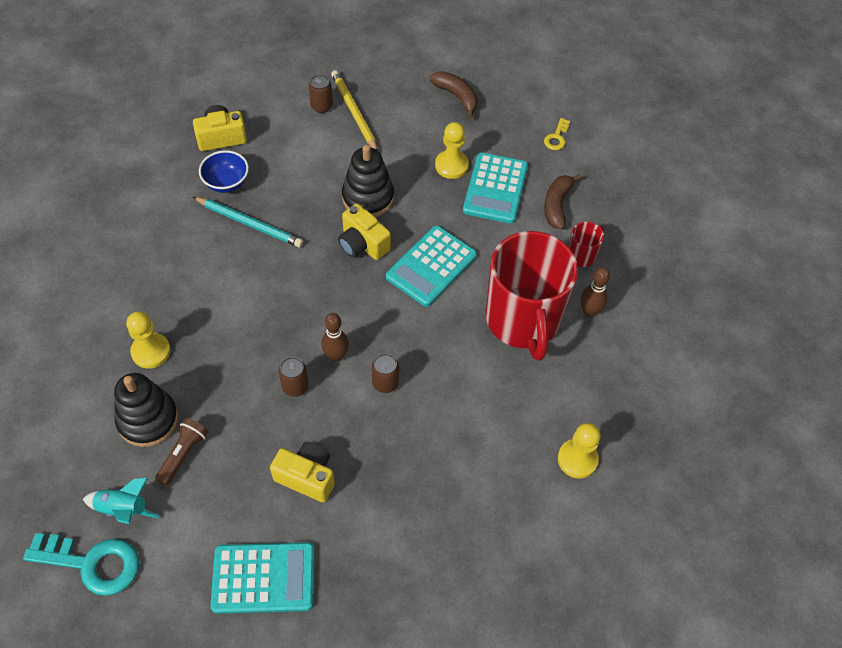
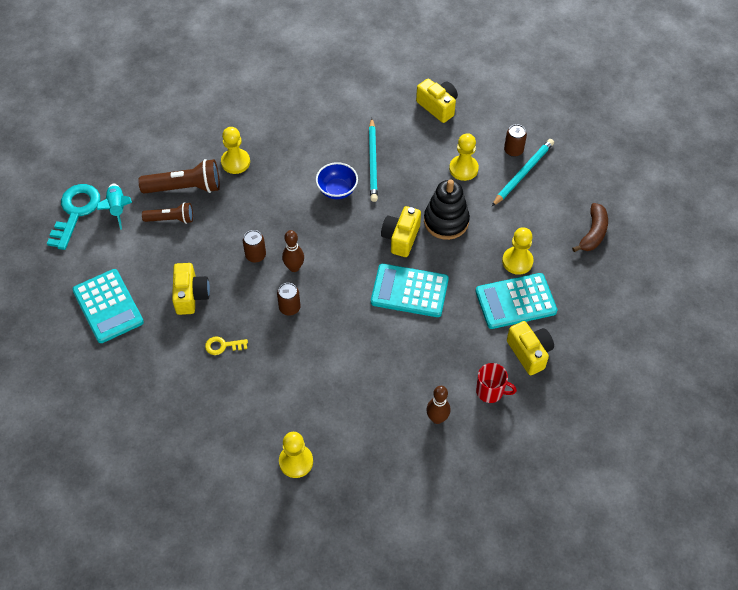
camera: 65 degrees right, 0 degrees up
(92, 563) = (75, 212): turquoise key -> turquoise key turned 150 degrees counterclockwise
(148, 420) = (185, 187): black stacking toy -> brown flashlight
(226, 183) = (399, 131): blue bowl -> blue bowl (337, 190)
(314, 154) = (463, 169): none -> yellow pawn
(354, 112) = (523, 173): yellow pencil -> turquoise pencil
(523, 321) = (398, 374): red mug -> none
(556, 137) = (603, 323): yellow key -> yellow key (223, 346)
(557, 205) = (529, 353): brown banana -> yellow camera

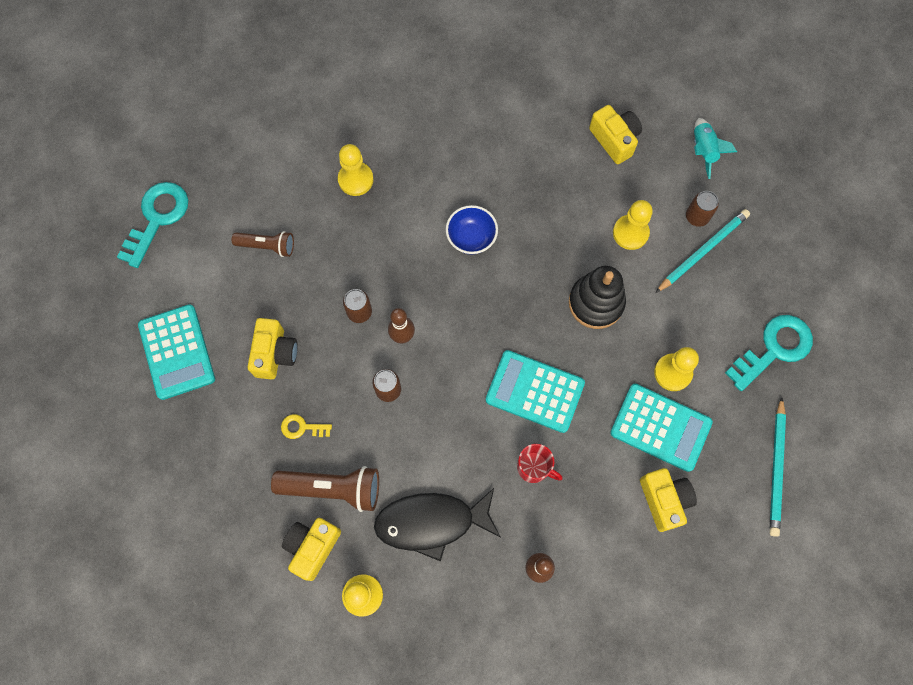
camera: 10 degrees right, 15 degrees up
(117, 208) = (207, 221): turquoise rocket -> turquoise rocket (703, 150)
(185, 187) = (290, 205): brown flashlight -> brown flashlight (333, 488)
(343, 398) = (431, 522): none -> black fish
(373, 162) = (521, 206): turquoise pencil -> turquoise pencil (776, 469)
(401, 238) = (537, 317): yellow camera -> yellow camera (312, 547)
(490, 391) = (608, 544): red mug -> red mug (534, 467)
(515, 301) = (660, 427): turquoise calculator -> turquoise calculator turned 150 degrees counterclockwise
(593, 233) = (774, 349): brown banana -> turquoise key

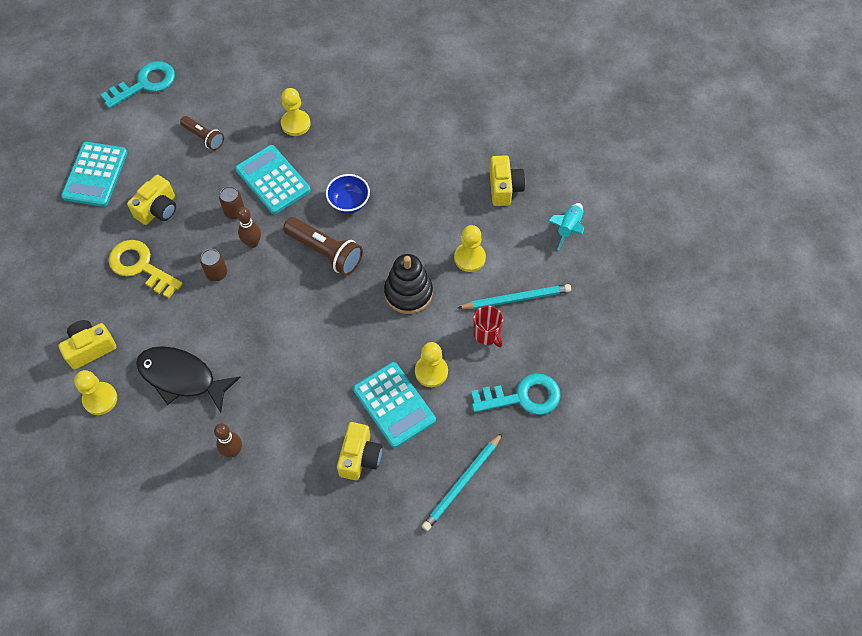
camera: 30 degrees right, 10 degrees down
(302, 427) = (140, 267): yellow key -> yellow key, size x2.01
(333, 488) = (132, 317): brown flashlight -> brown flashlight (325, 252)
(534, 391) = (319, 330): turquoise calculator -> turquoise calculator (273, 180)
(534, 467) = (280, 381): red mug -> red mug (487, 334)
(697, 216) = (529, 272): brown can -> none

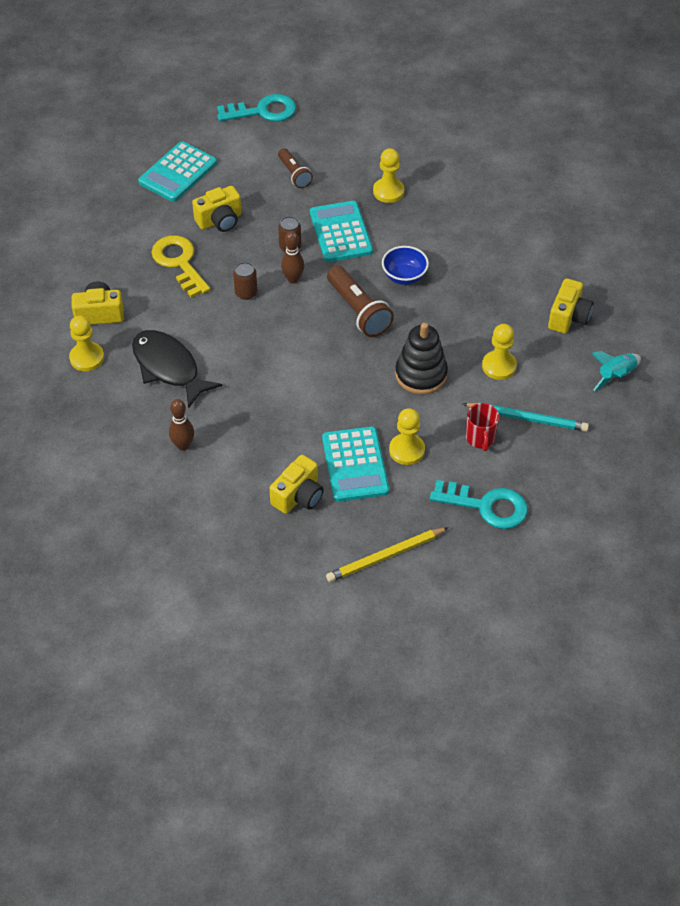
camera: 25 degrees right, 10 degrees down
(462, 483) = (385, 557): turquoise pencil -> yellow pencil

